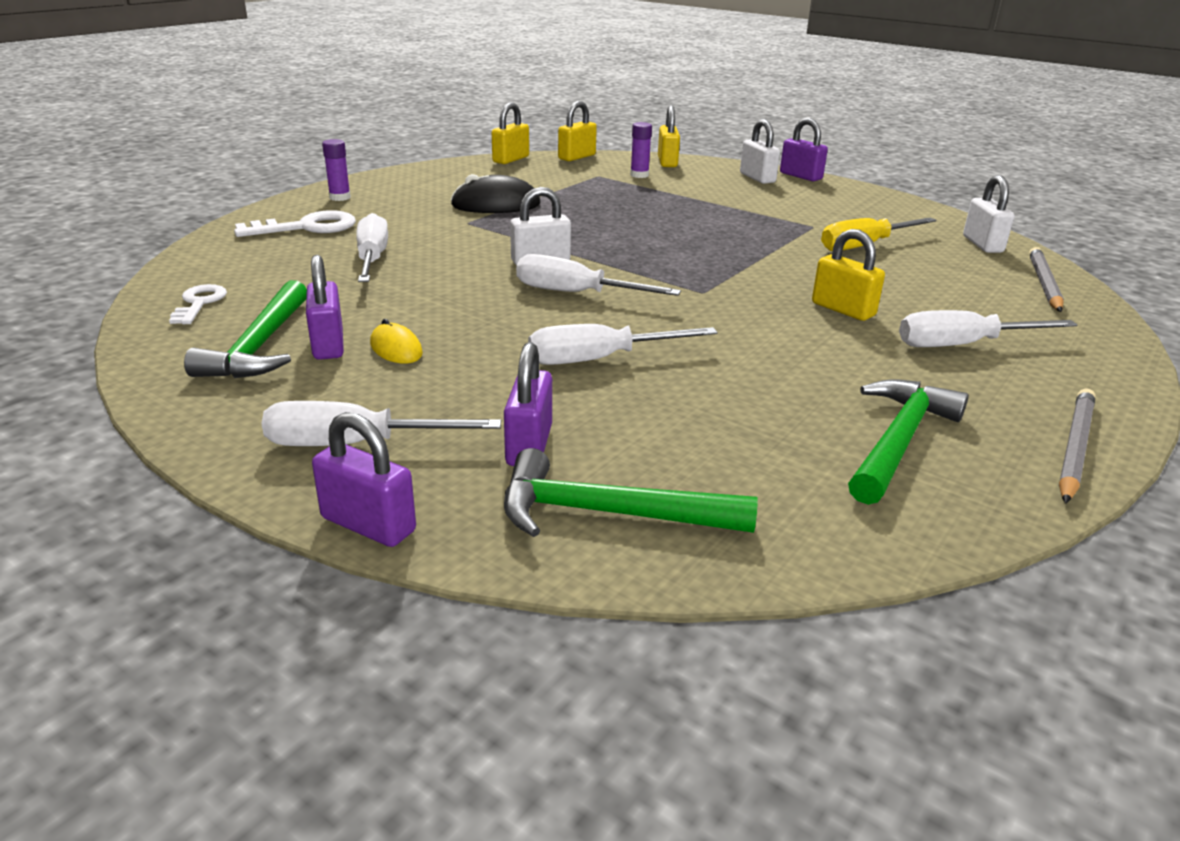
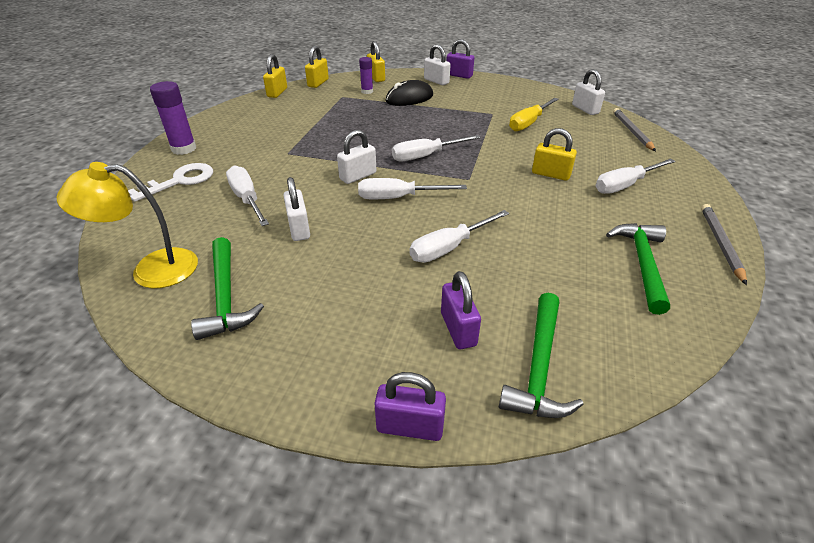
camera: 20 degrees left, 10 degrees up
(199, 303) = (151, 270): white key -> yellow lamp
(328, 344) = (272, 282): purple padlock -> none
(340, 197) = (184, 149): purple glue stick -> purple glue stick, size x1.62
(355, 444) = (353, 363): white screwdriver -> white screwdriver (426, 156)
(396, 349) = (320, 273): yellow mouse -> none
(410, 299) = (299, 228): none -> white padlock
(496, 205) = (295, 134): black mouse -> black mouse (409, 98)
(608, 513) = (538, 367): green hammer -> green hammer turned 60 degrees counterclockwise

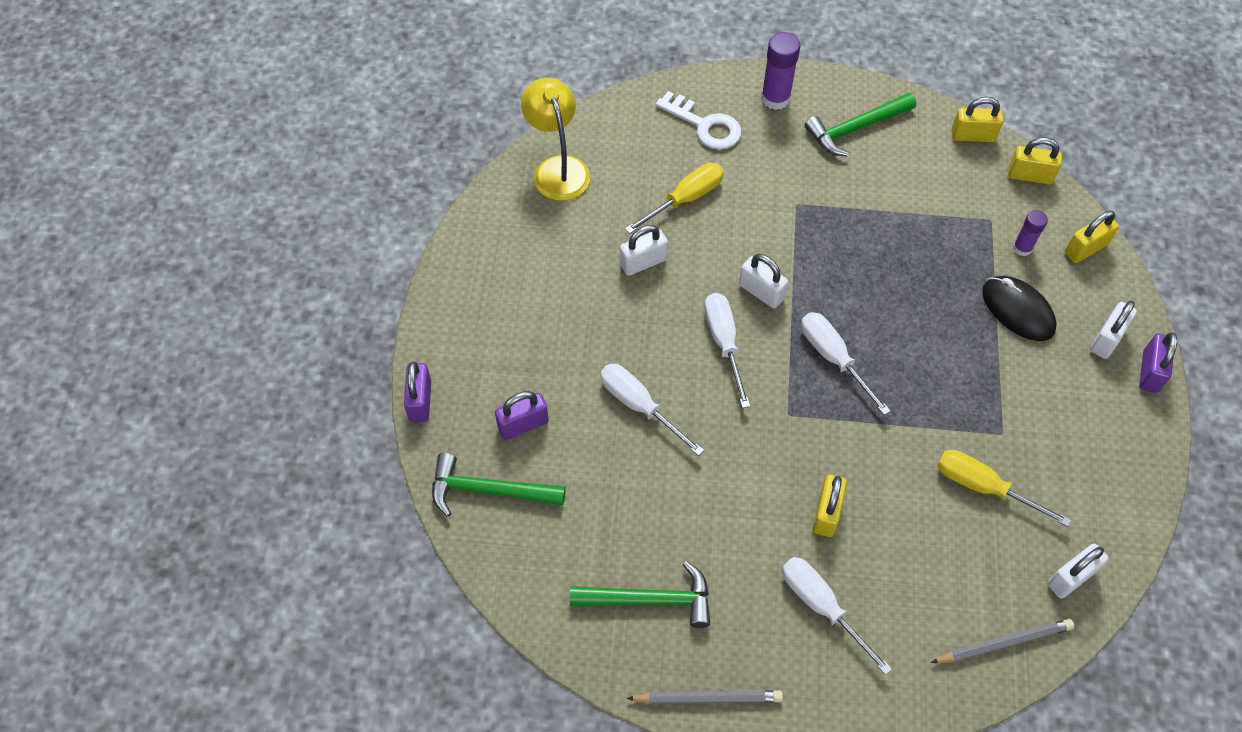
camera: 80 degrees right, 20 degrees up
(225, 297) = (533, 237): green hammer -> green hammer (855, 128)
(247, 199) = (685, 199): white screwdriver -> yellow screwdriver

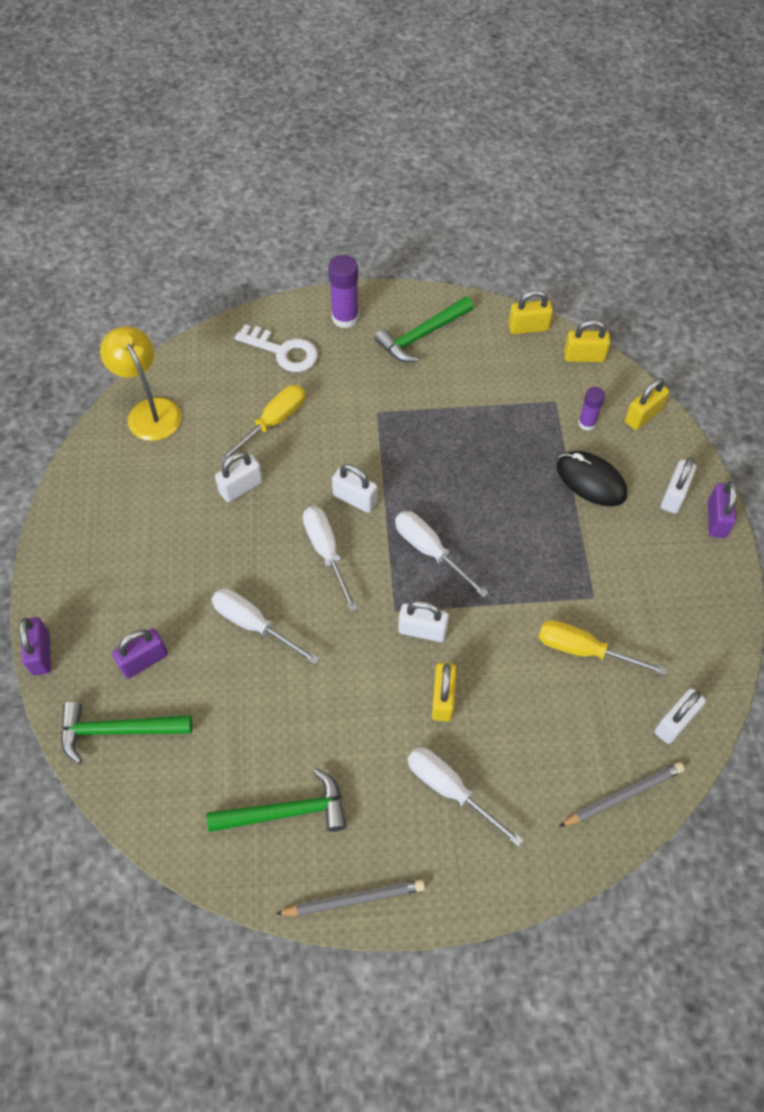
camera: 10 degrees left, 0 degrees up
(814, 439) = (422, 630): none -> white padlock

